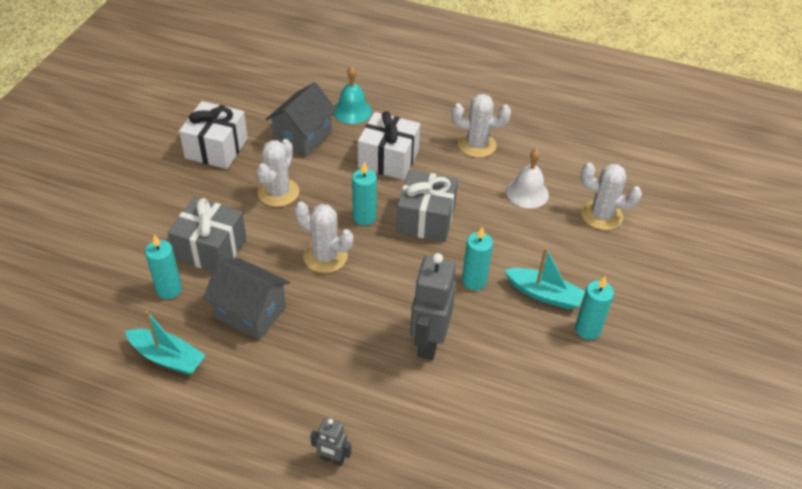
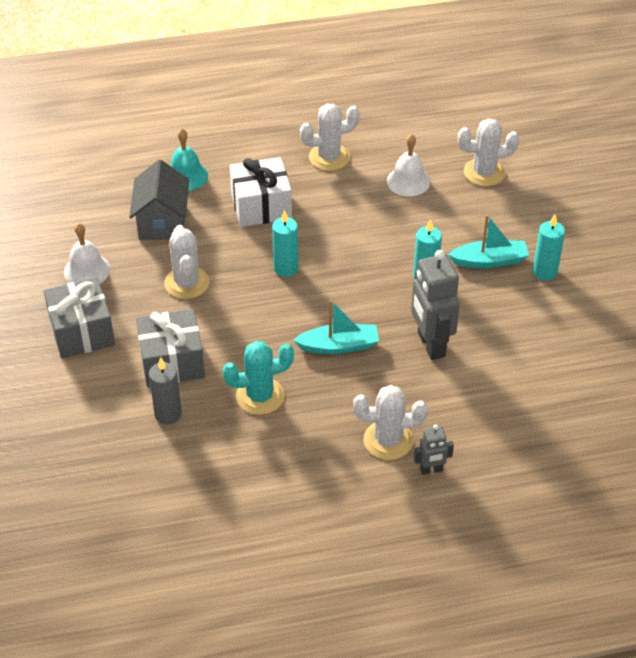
camera: 30 degrees left, 0 degrees up
(167, 357) = (222, 468): turquoise boat -> turquoise boat (339, 346)
(169, 289) = (168, 414): turquoise candle -> grey candle
(216, 148) = (87, 270): white gift -> white bell
(250, 312) = (260, 396): grey house -> turquoise cactus
(325, 256) = (282, 318): white cactus -> white cactus (388, 440)
(426, 219) = (341, 244): grey gift -> grey gift (82, 332)

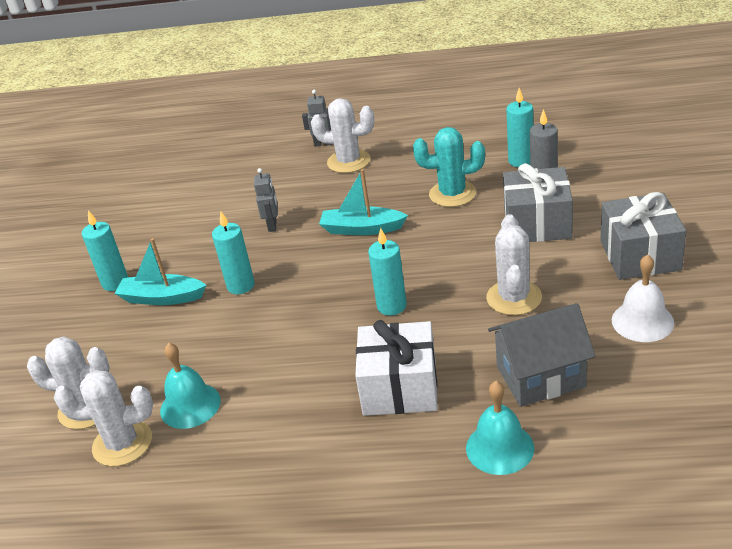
camera: 160 degrees left, 10 degrees down
(162, 222) = (540, 376): grey house -> grey house turned 60 degrees clockwise
(194, 449) = (521, 161): none -> turquoise candle
(329, 157) = (277, 456): white cactus -> white cactus (122, 443)
(408, 181) = (190, 405): white bell -> turquoise bell
(430, 345) = (272, 225): grey robot -> grey robot, size x0.51

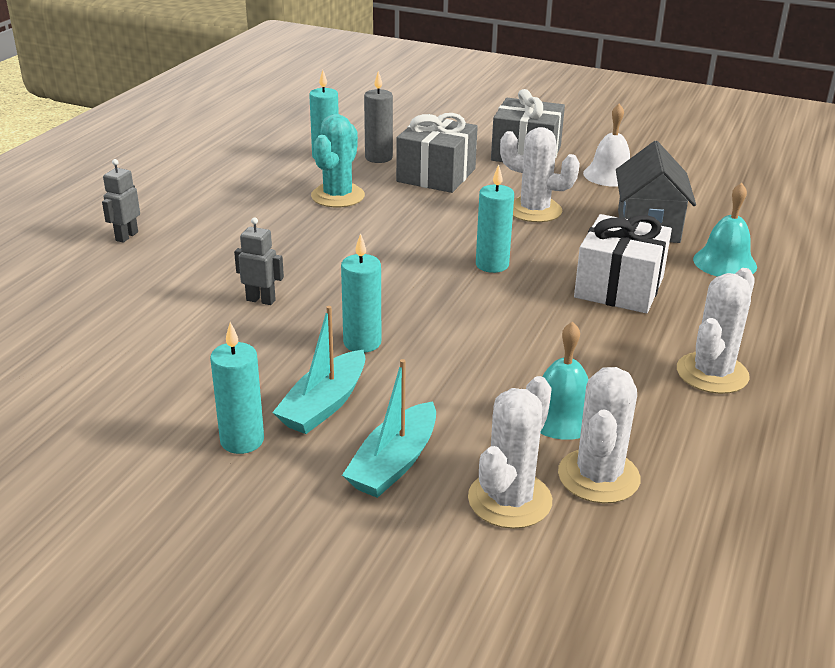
camera: 75 degrees left, 5 degrees down
(348, 161) = (192, 230): white cactus -> white cactus (712, 373)
(362, 229) = (339, 251): turquoise boat -> turquoise boat (394, 463)

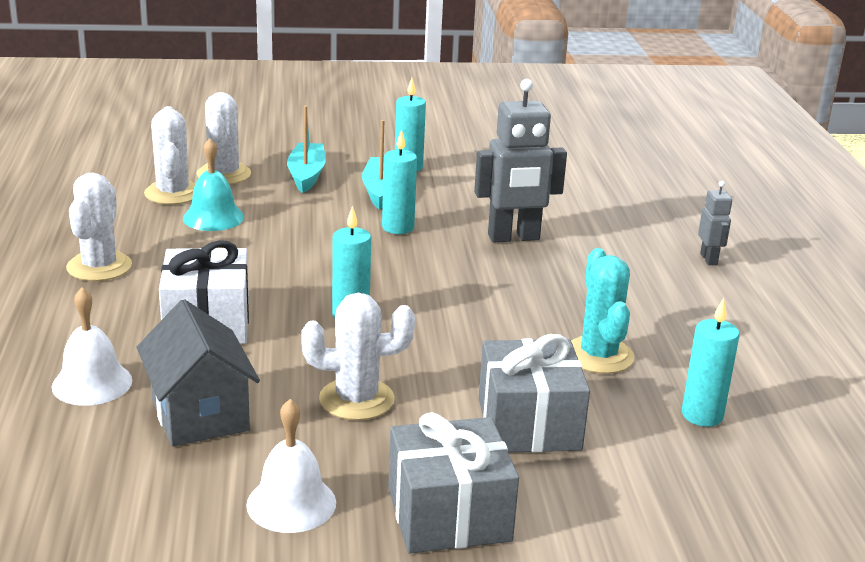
camera: 150 degrees right, 5 degrees down
(261, 300) = (513, 238): grey robot -> grey robot, size x1.97
(378, 158) = (637, 434): grey candle -> none
(724, 263) = (92, 383): turquoise bell -> white bell

